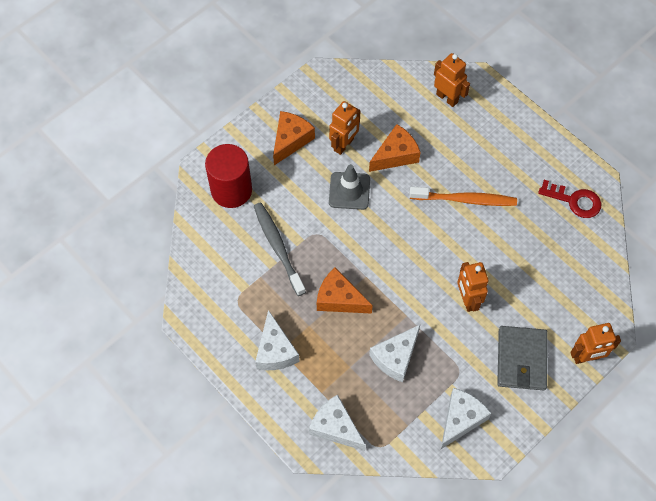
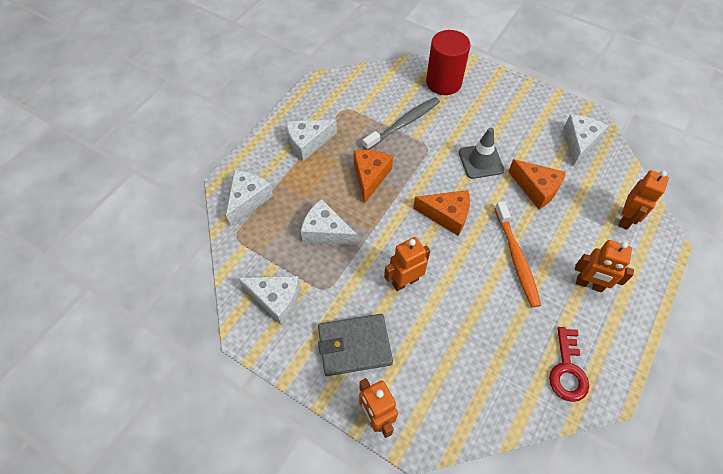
camera: 75 degrees right, 5 degrees down
(290, 140) = (510, 109): orange cheese -> orange cheese (447, 215)
(344, 145) = (526, 147): orange robot -> orange robot (589, 284)
(352, 98) = (579, 142): none -> white cheese

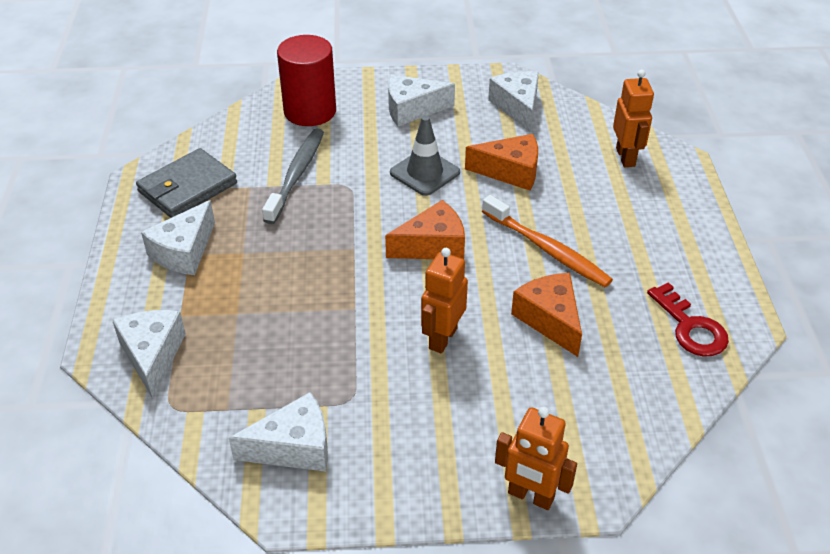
camera: 35 degrees left, 15 degrees down
(325, 232) = (295, 337): white cheese -> white cheese (412, 109)
(354, 346) = (440, 439): grey wallet -> grey wallet (188, 187)
(370, 176) = (302, 250): orange cheese -> orange cheese (550, 319)
(589, 284) = (642, 236): orange robot -> none

